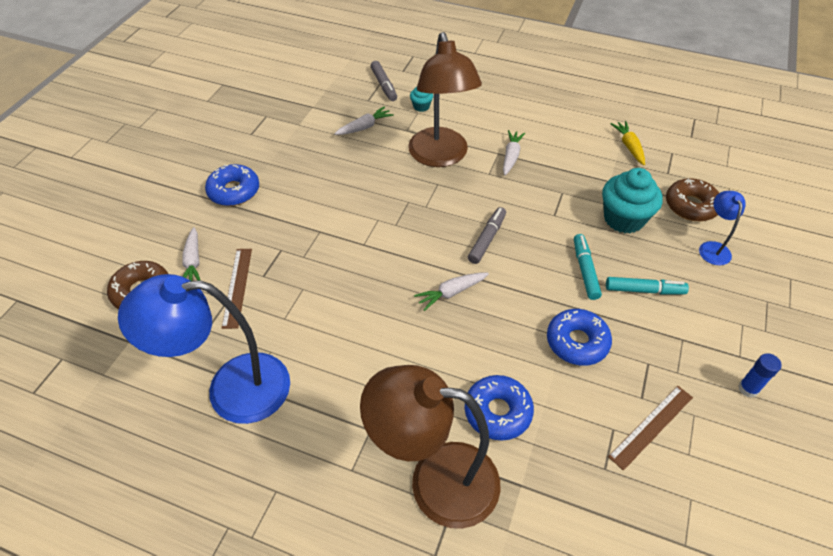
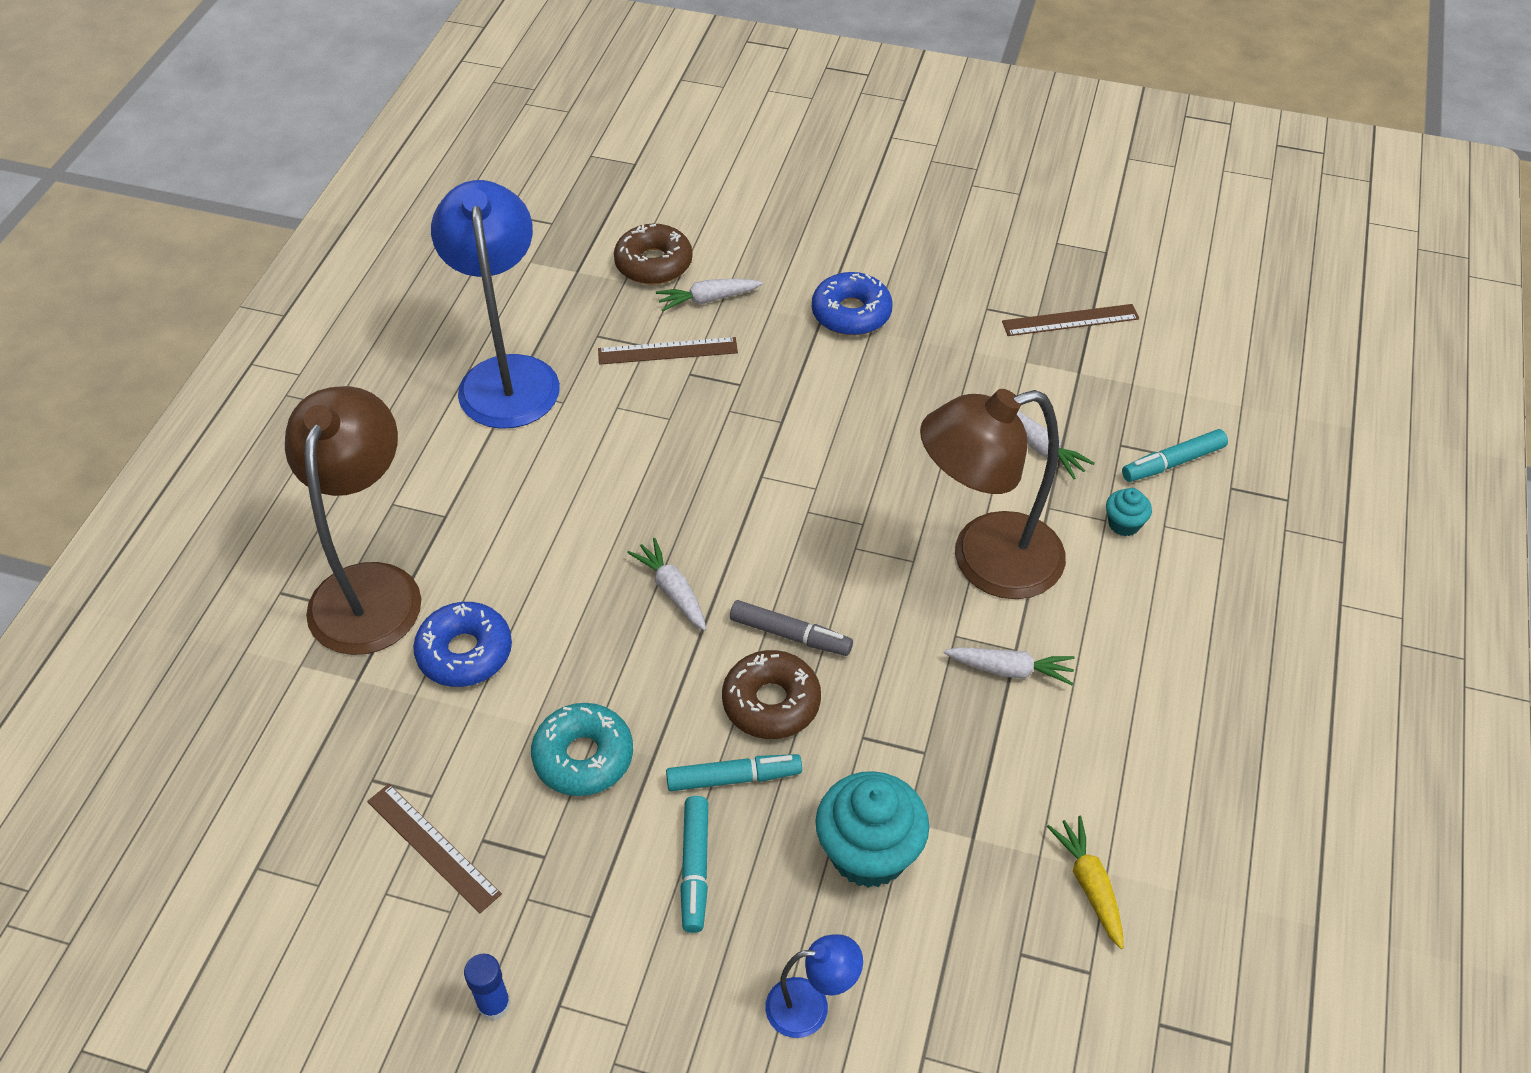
camera: 85 degrees right, 0 degrees up
(272, 104) = (1070, 320): none -> brown ruler
(384, 85) = (1172, 463): grey marker -> turquoise marker
(577, 342) = (583, 757): blue donut -> turquoise donut
(629, 147) = (1089, 885): yellow carrot -> yellow carrot turned 90 degrees counterclockwise
(691, 206) = (925, 984): brown donut -> brown donut (771, 703)

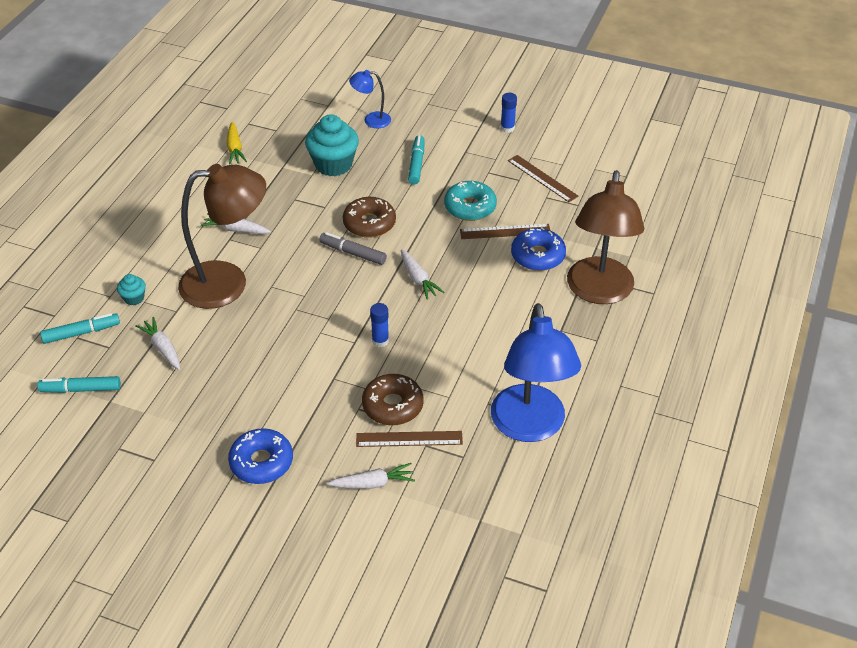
camera: 175 degrees left, 5 degrees down
(653, 264) = (415, 523): brown donut -> brown donut (393, 406)
(722, 480) = (380, 341): none -> blue glue stick
(734, 778) = (393, 194): turquoise marker -> turquoise marker (80, 389)
(1070, 320) = (94, 444): brown ruler -> brown ruler (505, 232)

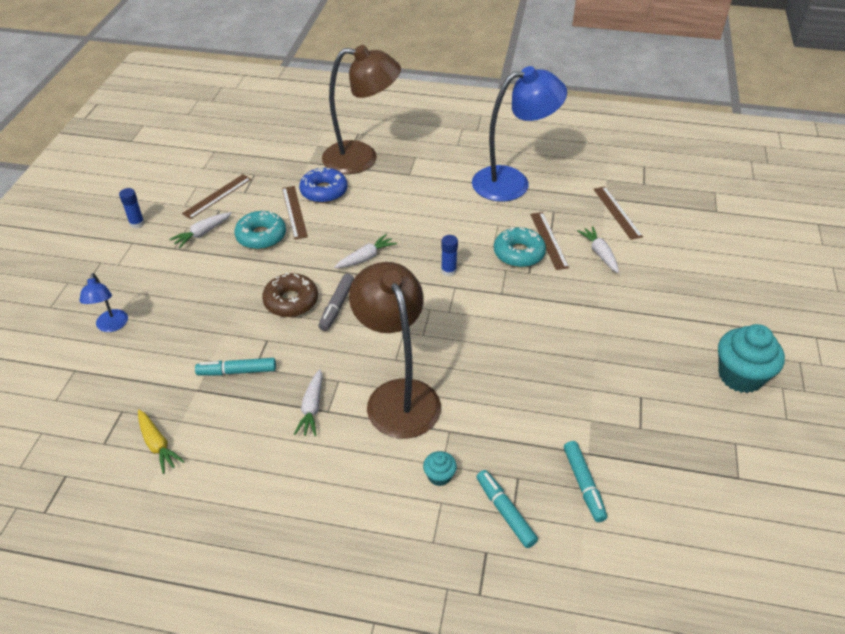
camera: 100 degrees left, 0 degrees up
(163, 348) = (505, 428): white carrot -> white carrot (202, 233)
(235, 148) = (157, 445): yellow carrot -> yellow carrot turned 75 degrees clockwise
(261, 462) = (609, 321): blue donut -> none
(333, 164) = (193, 345): turquoise cupcake -> turquoise cupcake (740, 376)
(393, 406) = (519, 253): brown donut -> turquoise donut
(416, 164) = (194, 280): turquoise marker -> turquoise marker (237, 371)
(447, 524) = (617, 212): none -> brown ruler

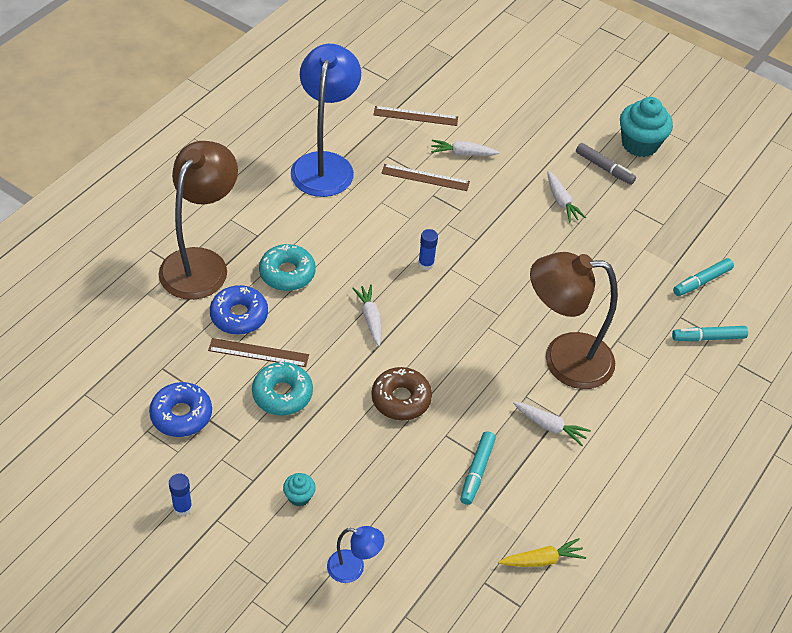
camera: 70 degrees left, 5 degrees up
(202, 233) = (243, 447): white carrot -> white carrot (561, 201)
(217, 196) = (181, 415): brown ruler -> blue donut
(337, 306) = (428, 365): grey marker -> grey marker (604, 168)
(439, 476) = (659, 364): turquoise cupcake -> turquoise cupcake (299, 496)
(519, 253) = (431, 205): turquoise donut -> turquoise donut (287, 273)
(583, 485) = (701, 281): turquoise marker -> turquoise marker turned 135 degrees clockwise

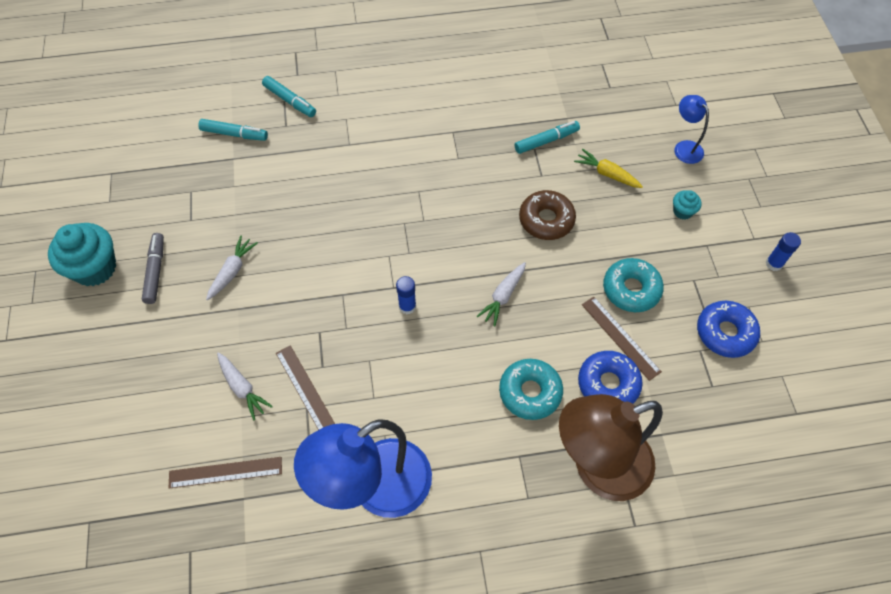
camera: 130 degrees left, 10 degrees up
(415, 116) = (225, 472): brown ruler -> brown ruler turned 60 degrees counterclockwise
(542, 560) = (563, 73): yellow carrot -> yellow carrot (607, 174)
(549, 426) = (466, 130): white carrot -> none
(563, 359) = (402, 160): brown lamp -> none

